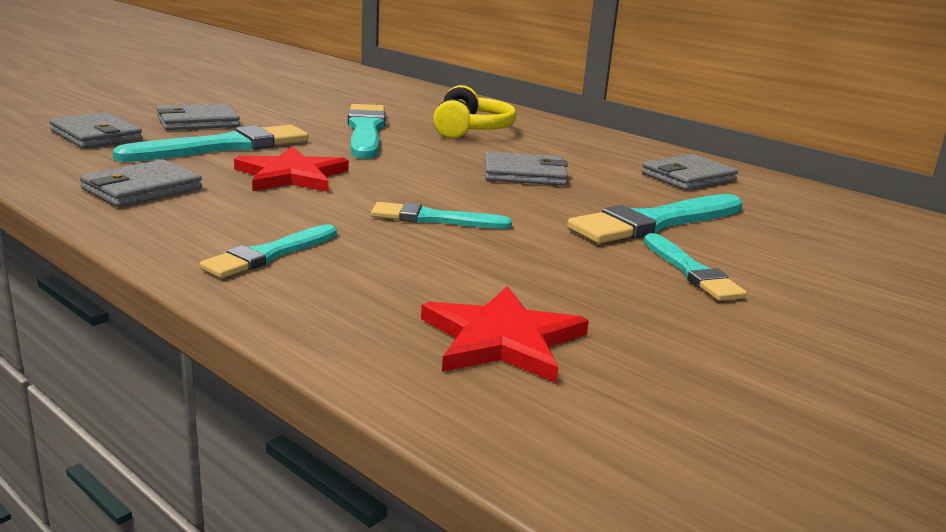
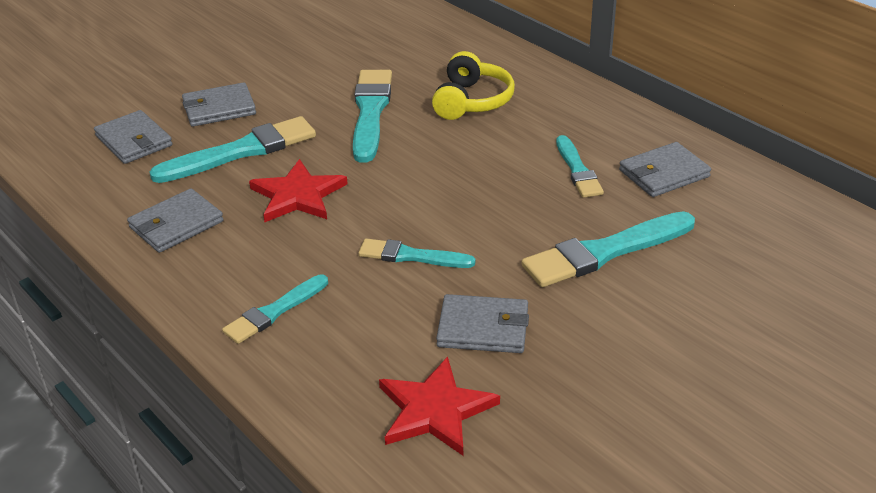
camera: 10 degrees right, 15 degrees up
(524, 174) = (506, 179): grey wallet -> grey wallet (483, 328)
(691, 271) = (611, 322): turquoise brush -> turquoise brush (578, 170)

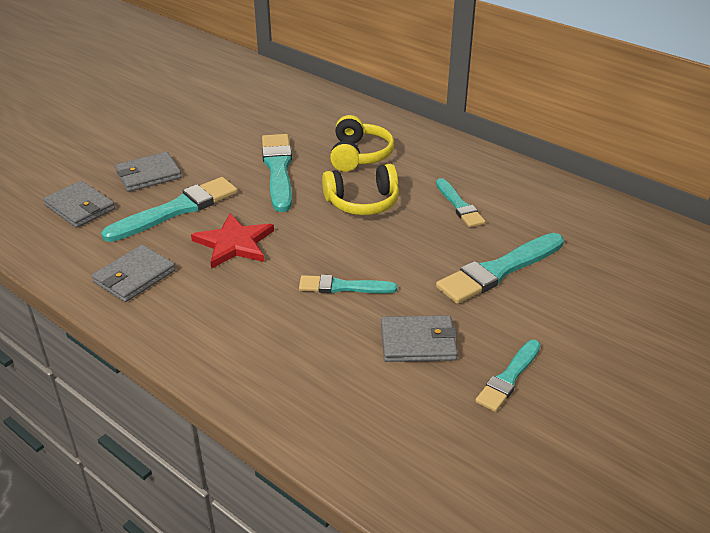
camera: 10 degrees left, 0 degrees up
(274, 312) = (239, 344): turquoise brush -> turquoise brush (508, 378)
(435, 410) = (397, 416): red star -> none
(461, 158) = (362, 202): none -> yellow headphones
(663, 173) = (527, 203): grey wallet -> none

